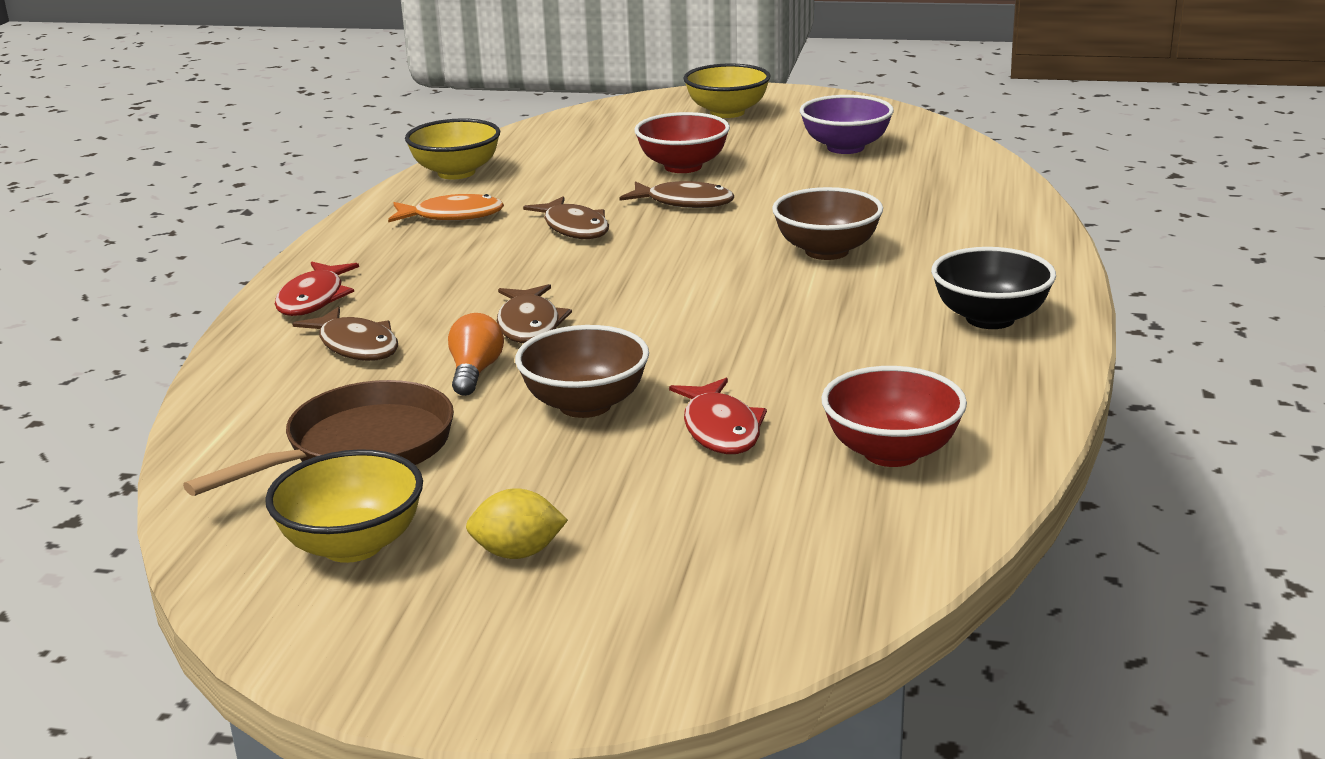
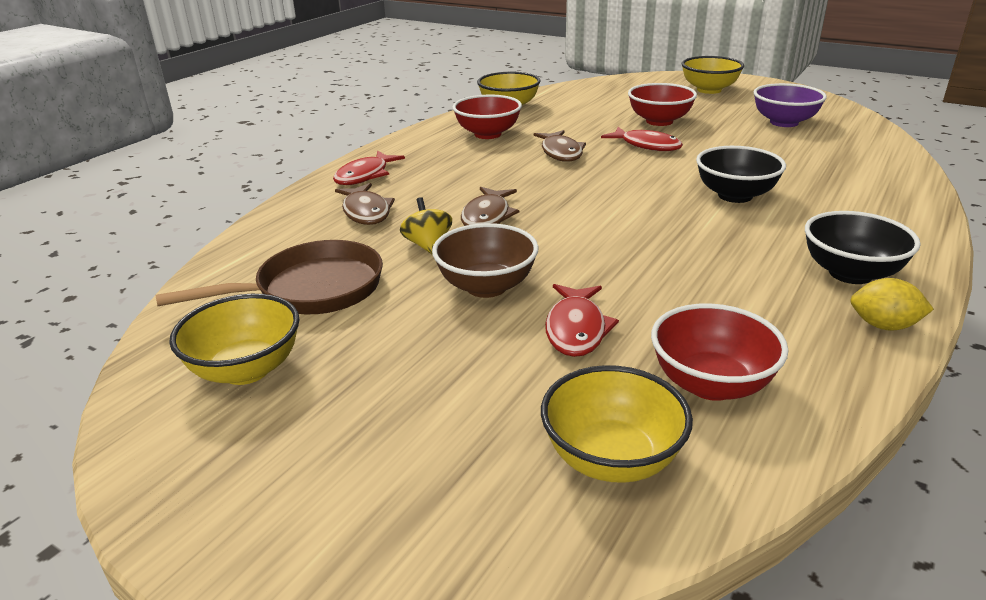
camera: 20 degrees right, 5 degrees up
(452, 216) = (488, 134): orange fish -> red bowl
(475, 372) = (428, 245): orange light bulb -> yellow spinning top
(518, 553) = (353, 408): yellow lemon -> yellow lemon (883, 326)
(684, 202) = (647, 145): brown fish -> red fish
(826, 536) = (611, 458): none -> yellow bowl
(827, 251) = (735, 195): brown bowl -> black bowl

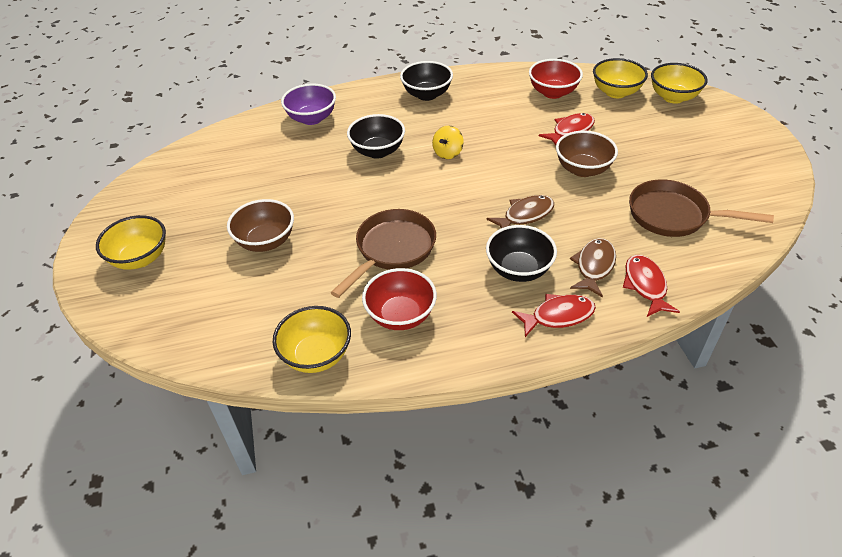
camera: 135 degrees left, 15 degrees up
(246, 369) = (729, 185): yellow bowl -> yellow bowl (673, 97)
(428, 245) = (583, 212): yellow spinning top -> yellow spinning top (448, 153)
(435, 183) = (519, 270): none -> black bowl
(561, 152) = (392, 250): brown fish -> brown pan
(647, 145) = (330, 220): red fish -> red fish (645, 285)
(659, 121) = (266, 241): red bowl -> brown bowl
(784, 122) = (210, 185): purple bowl -> purple bowl (312, 118)
(883, 326) = (461, 77): yellow lemon -> none

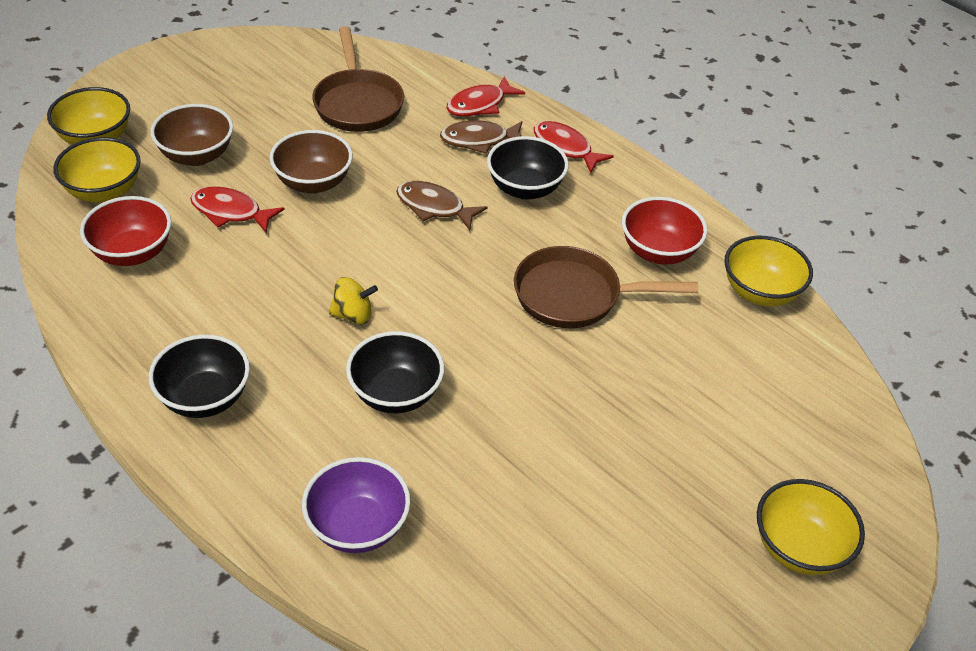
camera: 125 degrees left, 0 degrees up
(266, 241) = (658, 423): brown bowl -> brown bowl (196, 156)

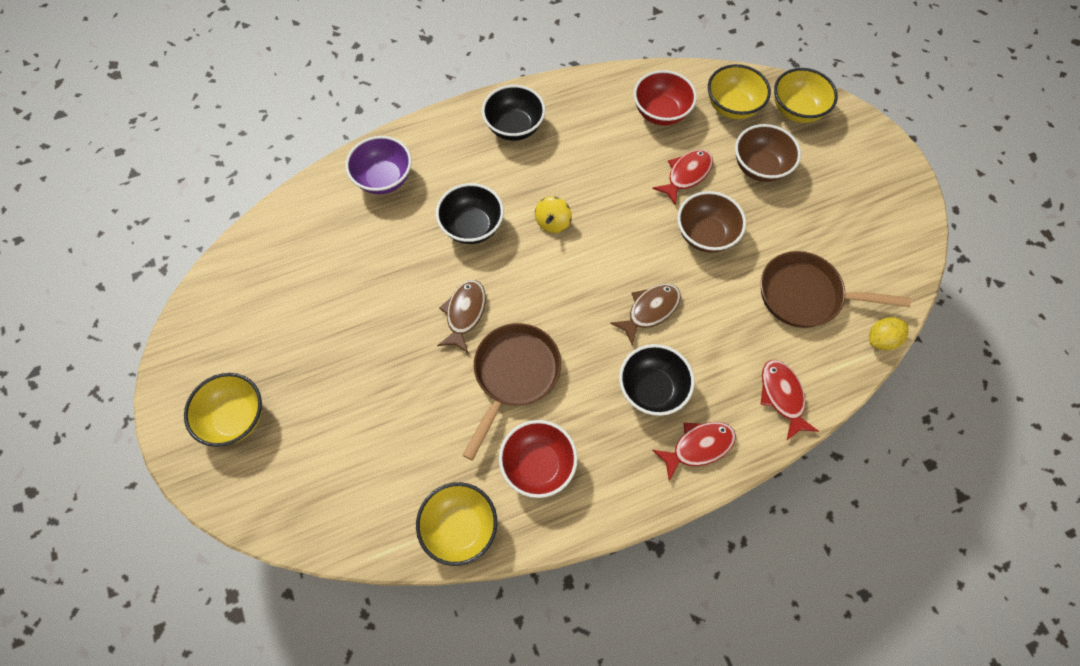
camera: 115 degrees right, 20 degrees up
(384, 54) = (881, 339): none -> yellow lemon
(479, 140) = (728, 376): brown fish -> brown fish (464, 313)

